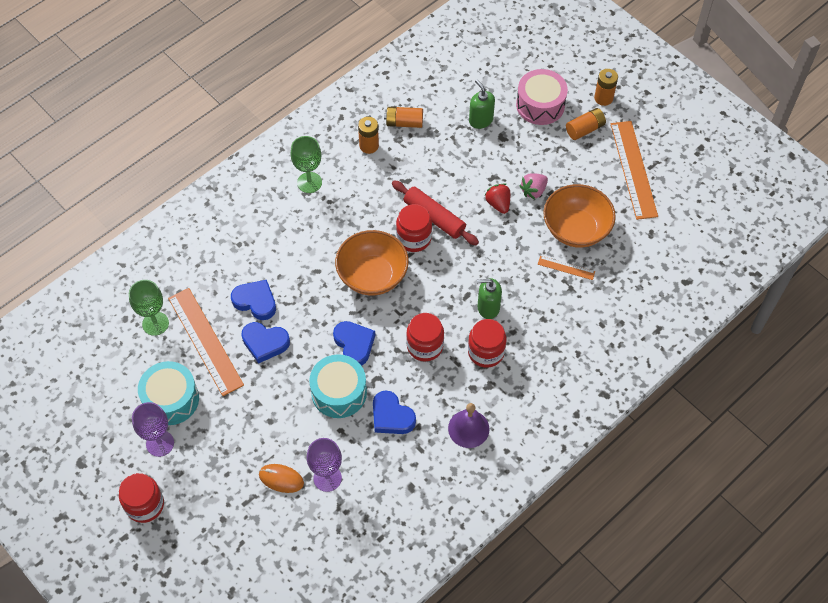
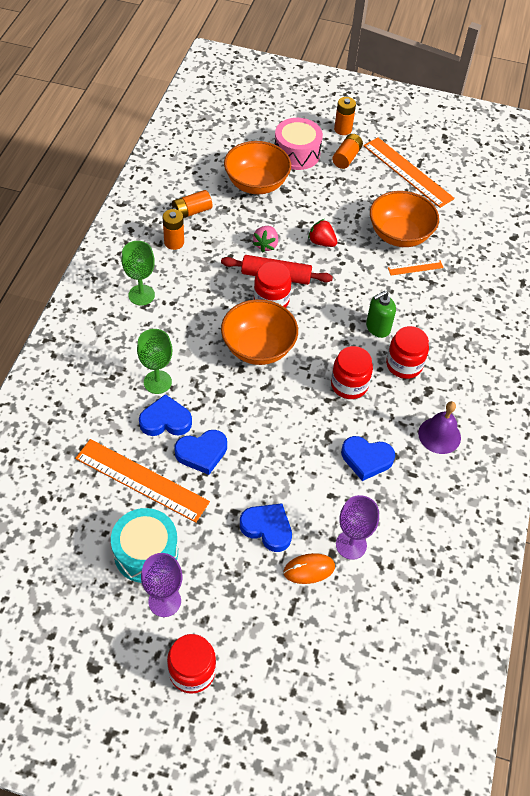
camera: 35 degrees left, 5 degrees down
(155, 323) = (78, 488): green goblet -> green goblet (157, 382)
(339, 392) = (304, 462): turquoise drum -> none
(354, 344) = (286, 413): blue heart -> blue heart (267, 528)
(480, 120) = (256, 184): green soap dispenser -> orange bowl
(533, 191) = (342, 220): pink strawberry -> pink strawberry (266, 245)

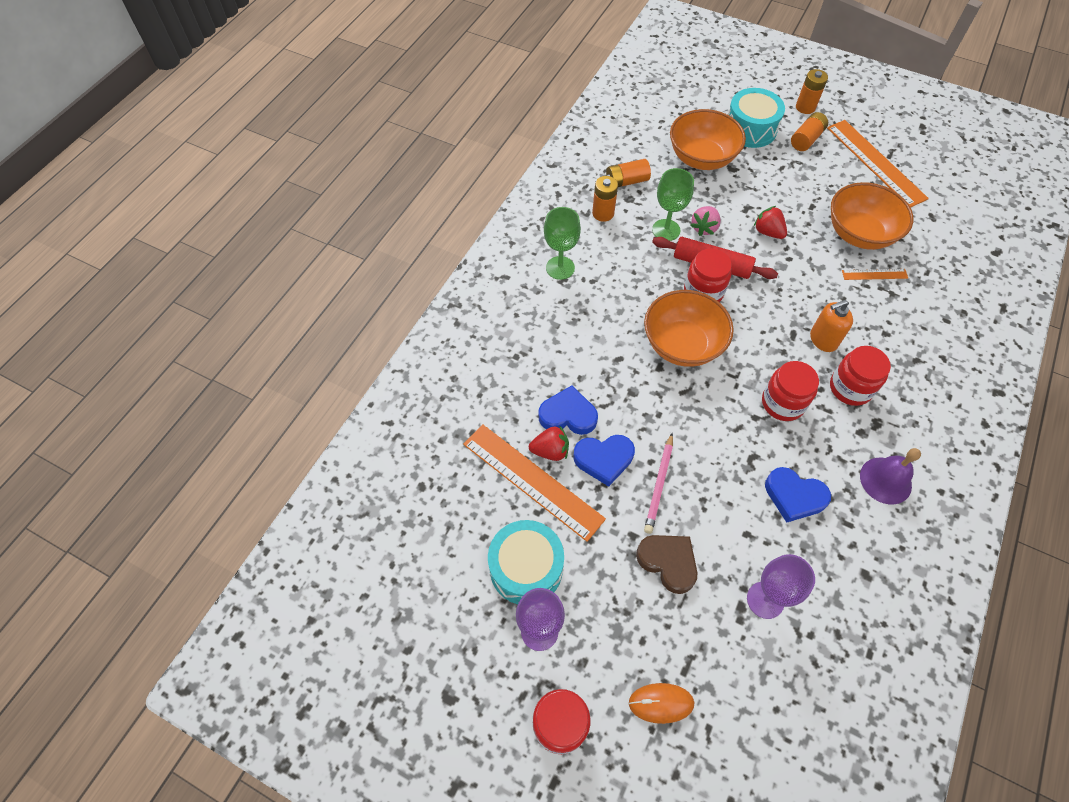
camera: 15 degrees right, 5 degrees up
(154, 453) = (550, 451): none -> red strawberry
(157, 382) = (565, 369): green goblet -> green goblet (666, 230)
(252, 467) = (658, 485): none -> pink pencil
(267, 528) = (668, 562): blue heart -> brown heart
(296, 153) = (750, 129): pink drum -> turquoise drum
(309, 569) = (711, 622): orange mouse -> orange mouse (661, 703)
(377, 328) = (823, 339): green soap dispenser -> orange soap dispenser

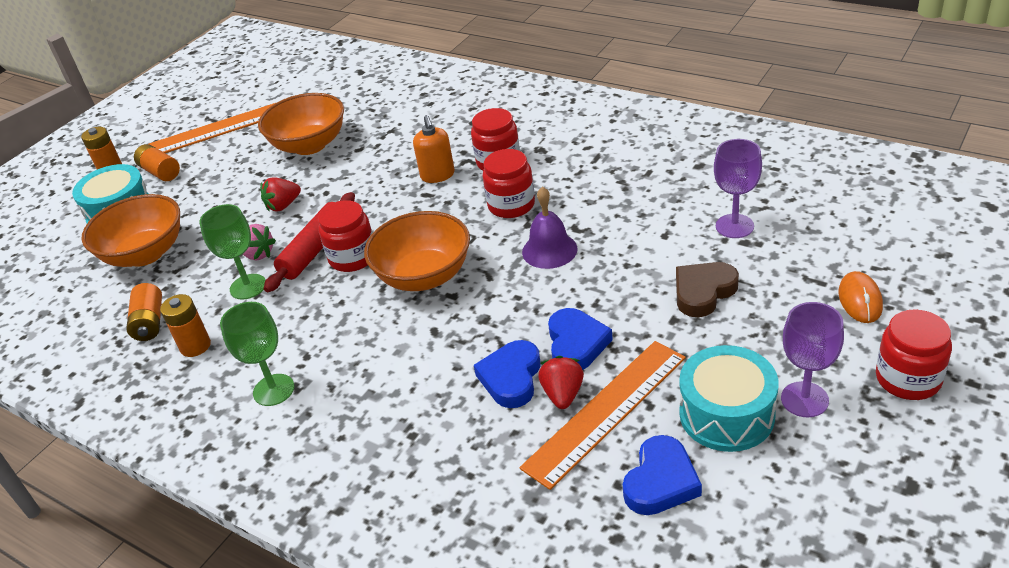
camera: 80 degrees left, 20 degrees down
(658, 485) = (609, 298): pink pencil -> none
(794, 496) = (620, 203): blue heart -> blue heart (661, 481)
(874, 274) = (364, 139): orange ruler -> none
(885, 480) = (601, 148): purple bell -> purple bell (549, 250)

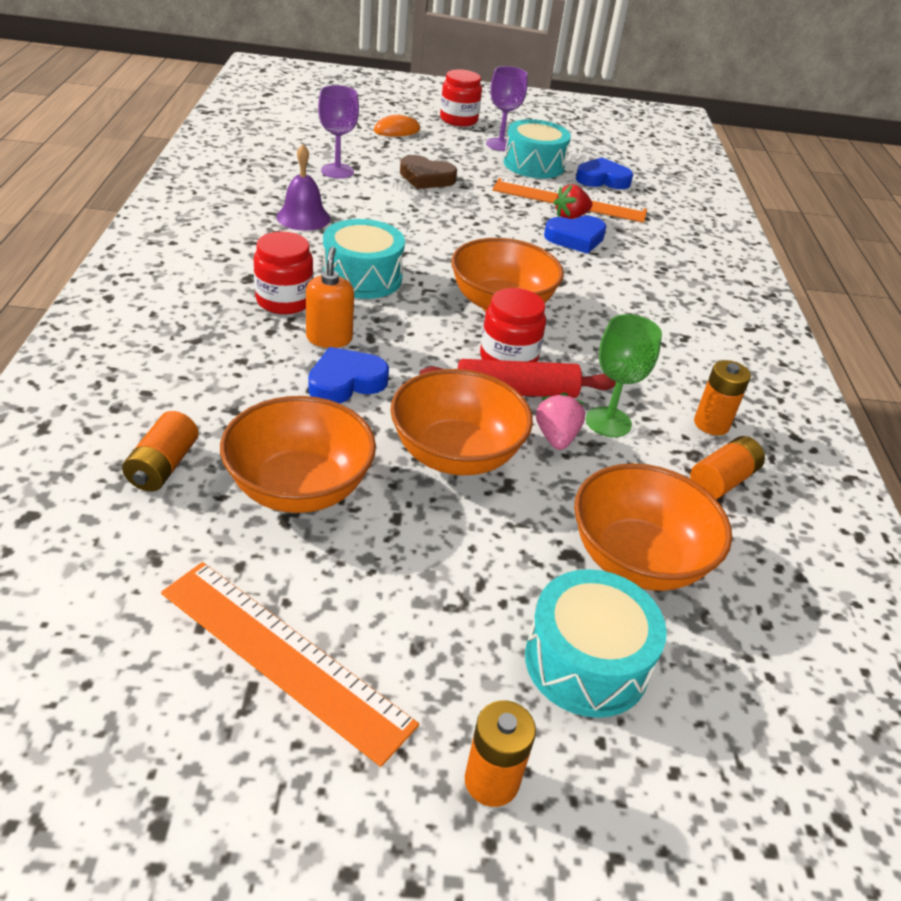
camera: 130 degrees left, 0 degrees up
(160, 172) = (456, 673): orange battery -> orange battery (163, 466)
(273, 390) = (700, 349): green goblet -> none
(283, 205) = (456, 454): red strawberry -> orange bowl
(437, 175) = (329, 338): orange soap dispenser -> orange soap dispenser turned 45 degrees counterclockwise
(511, 205) = (362, 277): red jar -> turquoise drum
(549, 250) = (419, 245): purple bell -> purple bell (303, 217)
(576, 344) = (519, 218): blue heart -> blue heart (346, 382)

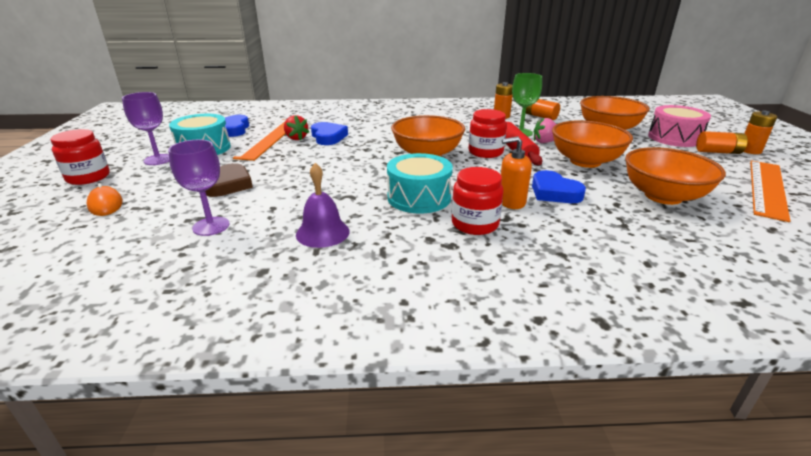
camera: 90 degrees left, 10 degrees down
(163, 466) = (706, 240): orange battery -> orange battery (718, 152)
(586, 662) = (674, 138): turquoise drum -> pink drum

